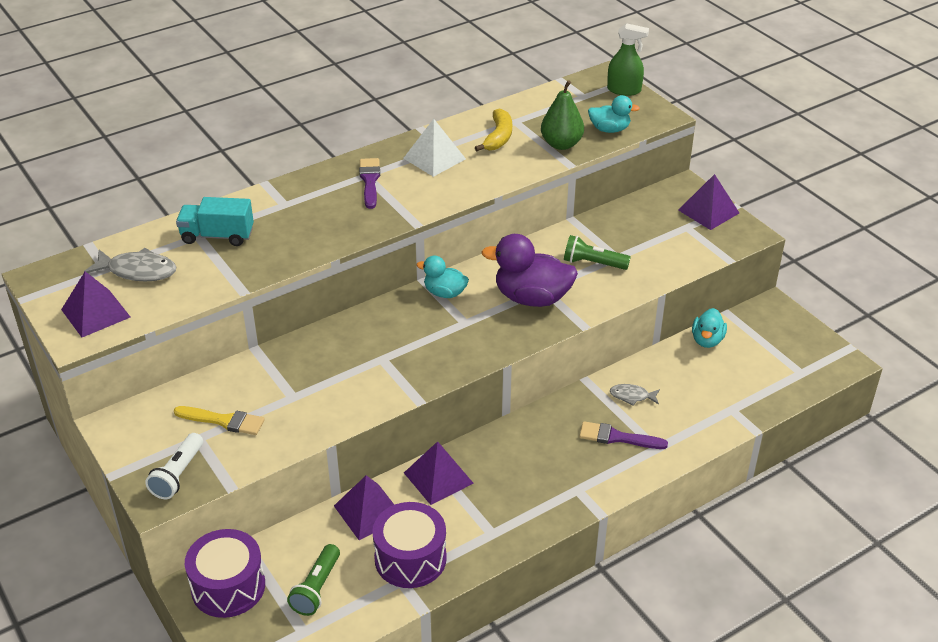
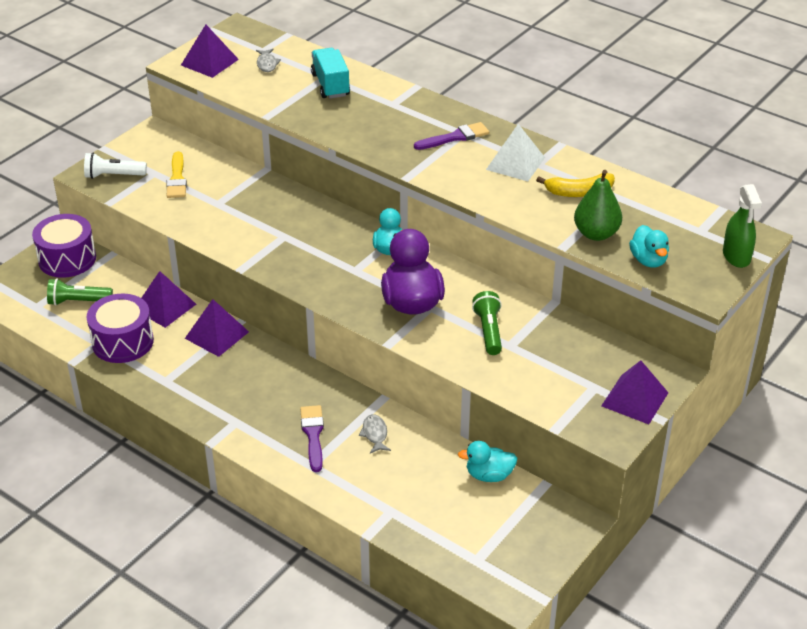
camera: 70 degrees right, 0 degrees up
(138, 271) = (267, 64): grey fish -> grey fish, size x0.58

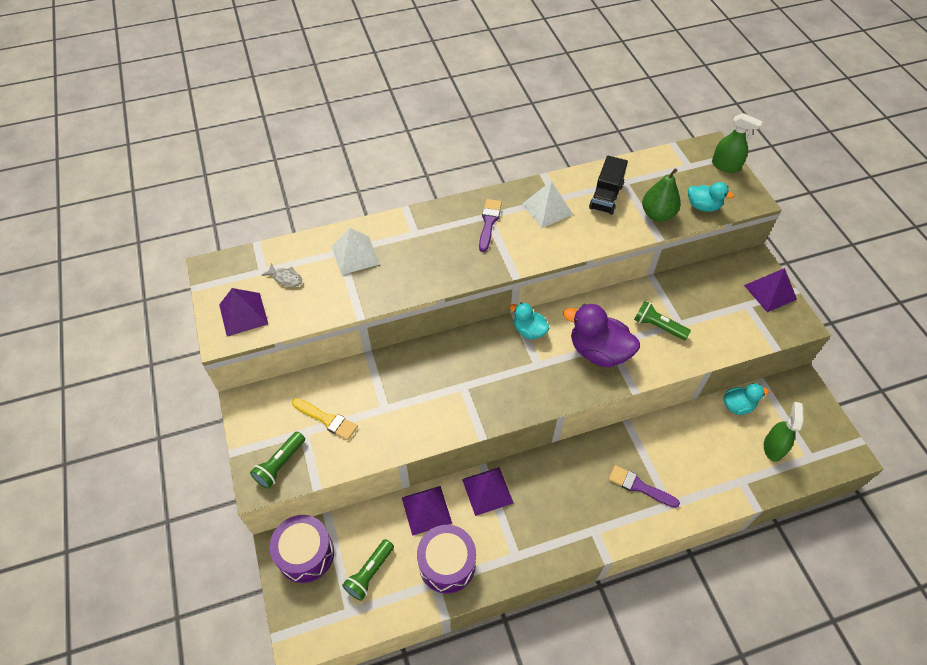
camera: 55 degrees left, 15 degrees up
(113, 175) = (280, 464): white flashlight -> green flashlight
(330, 85) = (355, 255): turquoise truck -> white pyramid
(375, 434) = (661, 448): grey fish -> none
(460, 523) = (773, 447): none -> green spray bottle
(489, 475) = (737, 406): turquoise duck -> turquoise duck turned 135 degrees counterclockwise
(579, 192) = (606, 197): yellow banana -> black truck

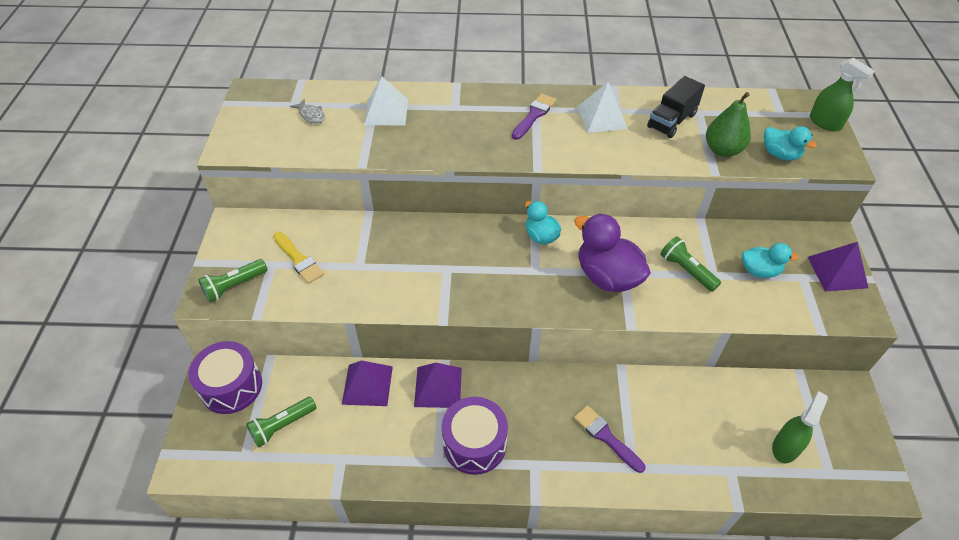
camera: 20 degrees right, 5 degrees down
(243, 314) = (256, 135): purple pyramid -> none
(447, 564) = (362, 444): purple drum -> purple drum (474, 444)
(737, 406) = (759, 389): turquoise duck -> turquoise duck (759, 271)

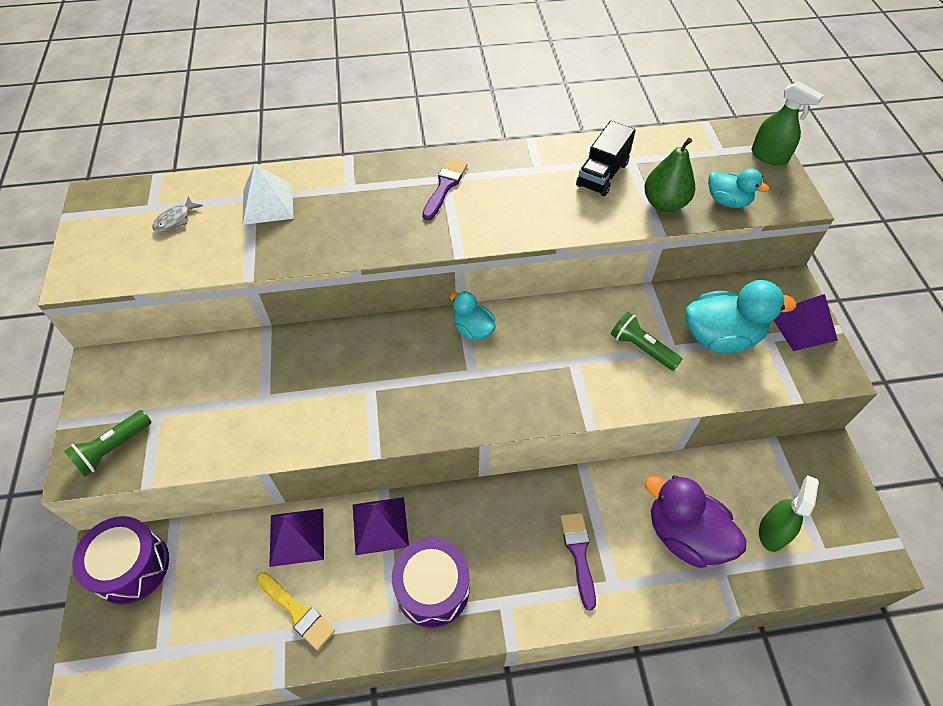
camera: 10 degrees left, 5 degrees up
(282, 426) = (201, 607): green flashlight -> none
(299, 260) = (189, 402): yellow brush -> yellow brush (297, 612)
(311, 115) = (175, 220): grey fish -> grey fish turned 90 degrees clockwise
(602, 117) = (523, 180): white pyramid -> none
(606, 436) = (578, 553): purple brush -> purple brush turned 45 degrees clockwise
(607, 276) = (555, 369): purple duck -> purple duck (685, 535)
(759, 271) = (720, 337): turquoise duck -> turquoise duck, size x1.74

